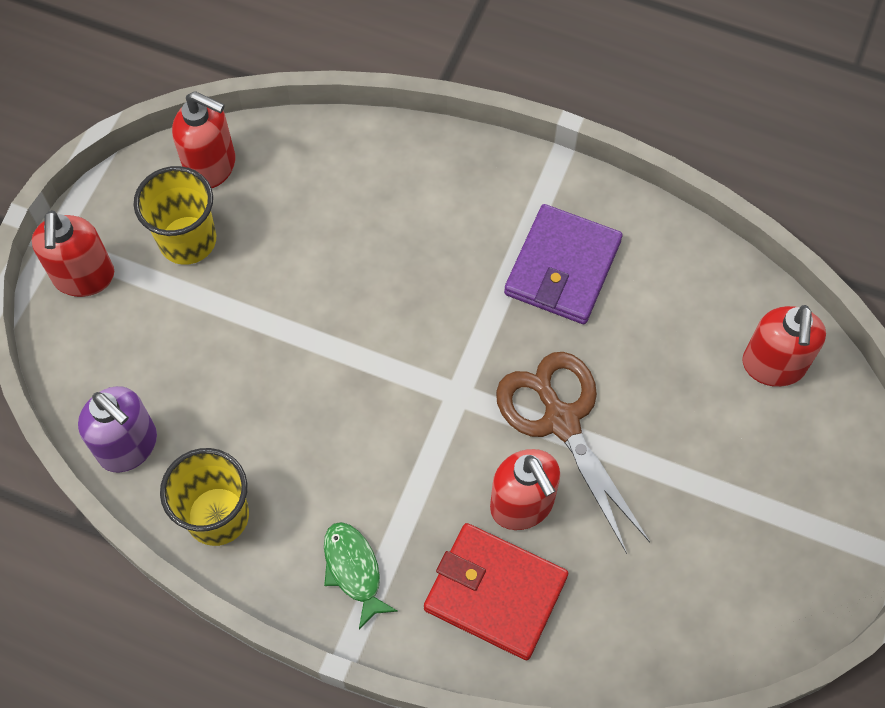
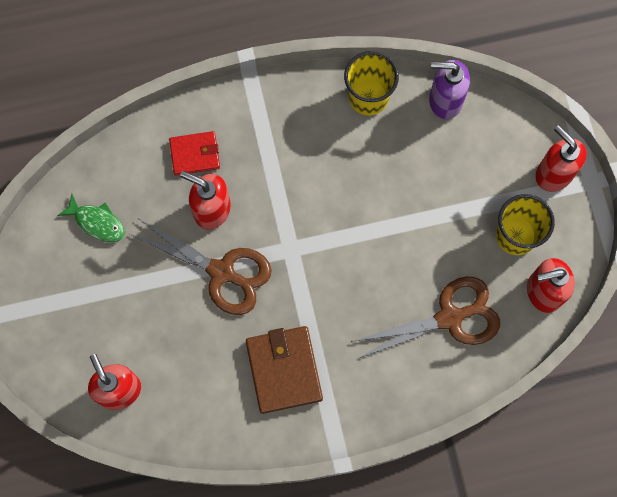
camera: 145 degrees right, 10 degrees up
(334, 205) = (450, 318): none -> brown scissors
(353, 570) = (276, 117): green fish -> green fish (97, 222)
(495, 593) = (195, 154): red wallet -> red wallet, size x0.63
(562, 268) = (284, 370): purple wallet -> brown wallet

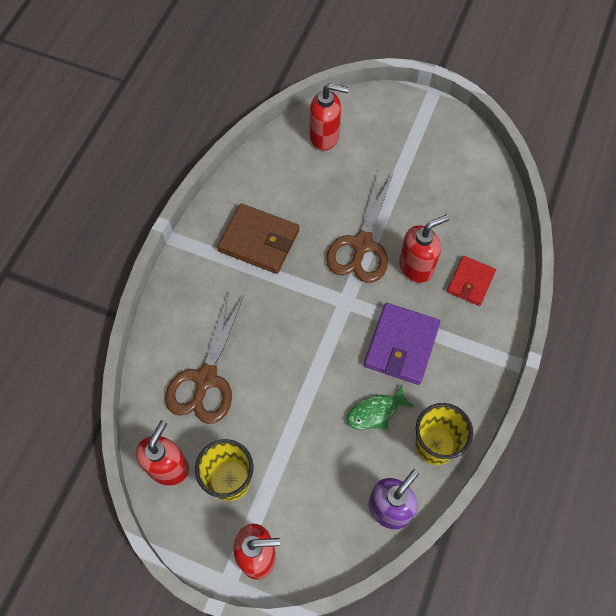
camera: 125 degrees right, 10 degrees down
(97, 222) = (458, 188): green fish -> green fish (375, 412)
(222, 272) = (362, 245): brown scissors -> brown scissors turned 45 degrees counterclockwise
(299, 175) = (401, 345): none -> purple wallet

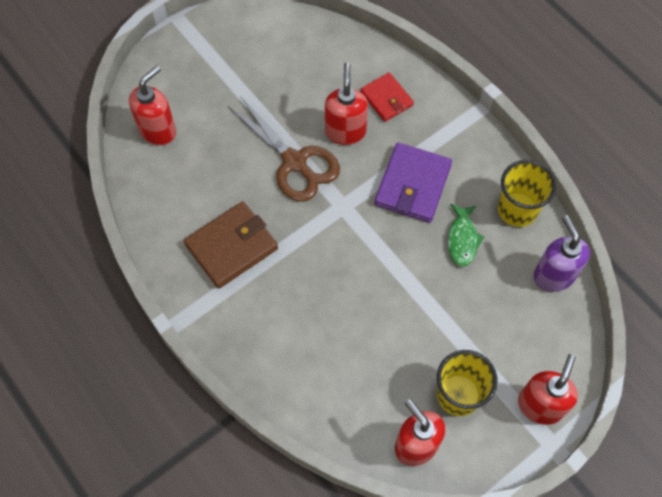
camera: 60 degrees left, 0 degrees up
(206, 379) = (347, 367): brown scissors -> none
(401, 345) = (412, 185): purple wallet -> purple wallet turned 60 degrees clockwise

